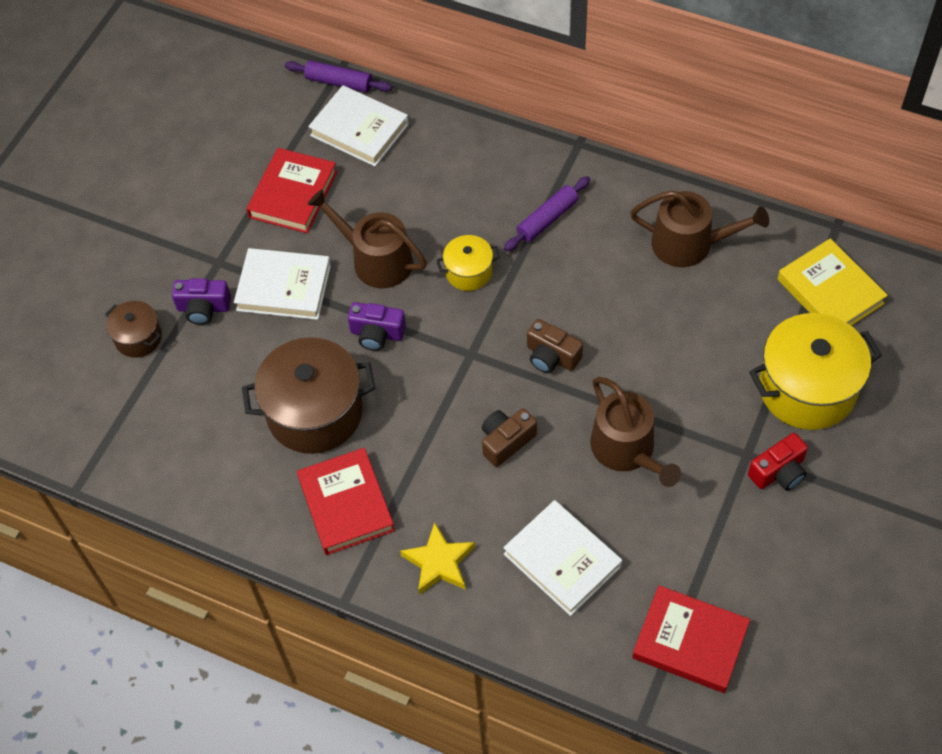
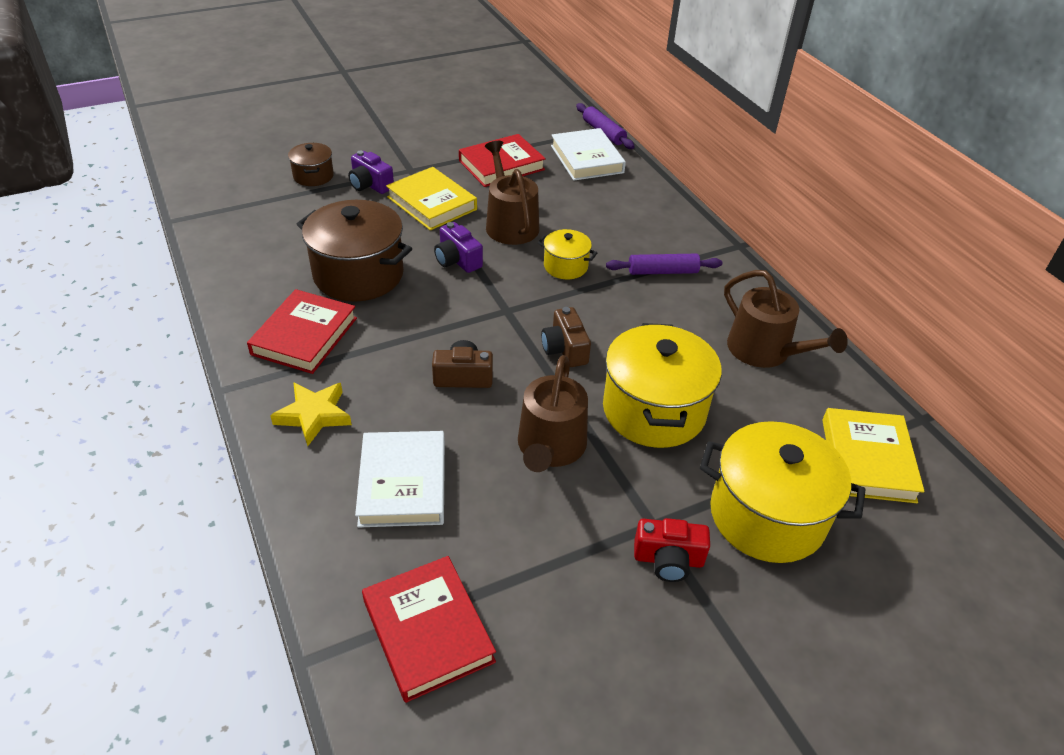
camera: 35 degrees right, 15 degrees down
(284, 287) = (432, 203): white book -> yellow book
(664, 361) = (654, 410): none -> yellow pot

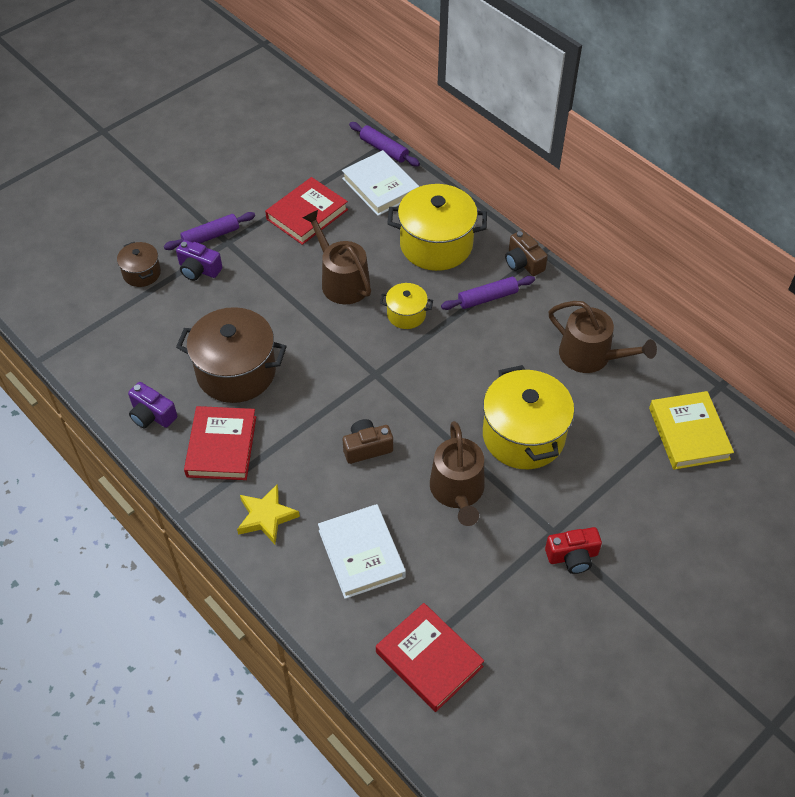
camera: 15 degrees left, 10 degrees up
(397, 162) = (211, 236): none -> purple rolling pin
(432, 203) = (264, 276): yellow book -> none
(457, 260) = (313, 333): purple camera -> purple camera (152, 415)
(565, 349) = (436, 399): brown camera -> brown camera (523, 262)
(767, 516) = (630, 501): yellow pot -> yellow pot (436, 245)

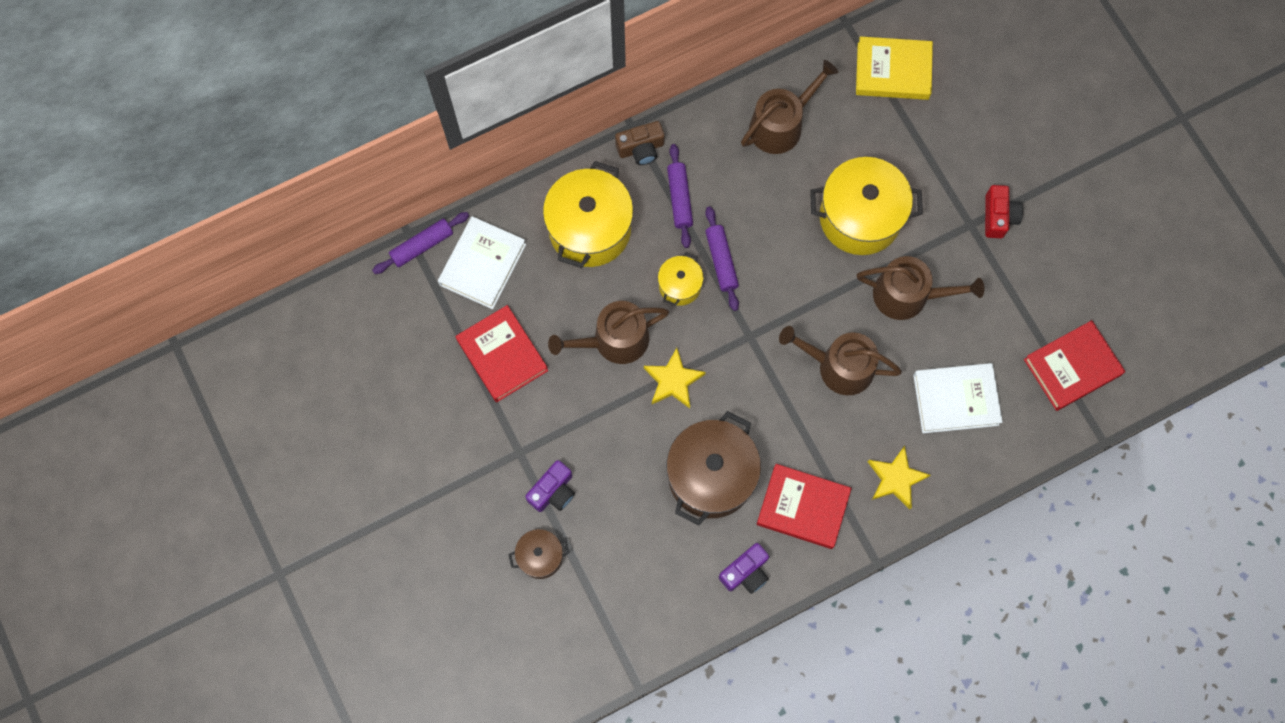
camera: 75 degrees left, 20 degrees up
(211, 236) = (505, 469): purple rolling pin -> purple rolling pin (721, 261)
(317, 328) = (673, 381): none -> yellow star
(367, 448) = (838, 366): brown camera -> brown watering can
(380, 186) = (482, 264): white book -> white book turned 45 degrees counterclockwise

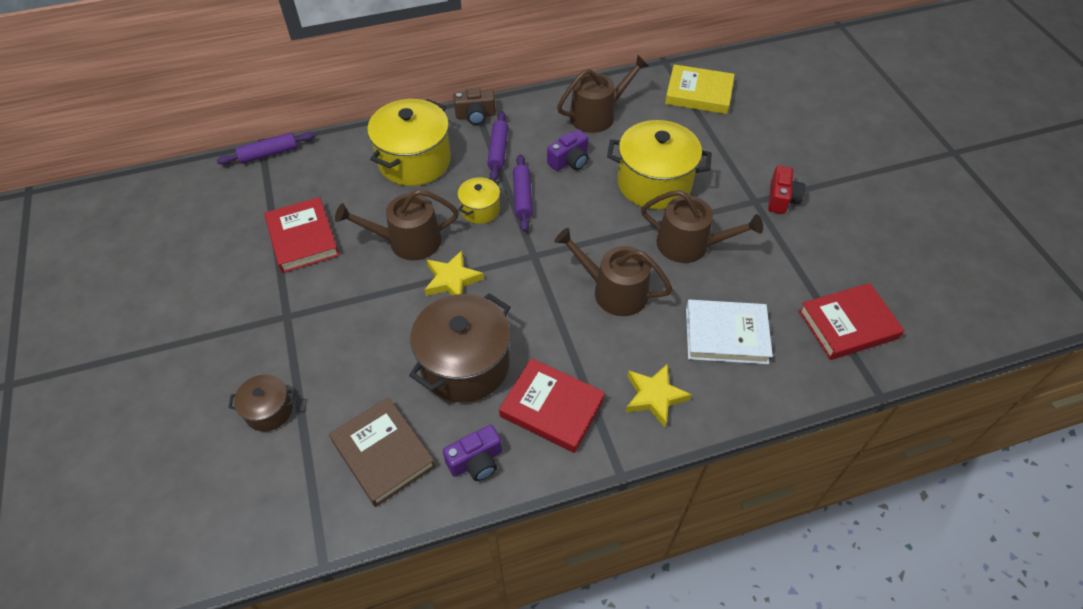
camera: 10 degrees right, 20 degrees down
(482, 264) = (313, 172): white book -> none
(553, 491) = (305, 354): purple camera -> purple camera (569, 161)
(660, 580) = (383, 454): none -> brown book

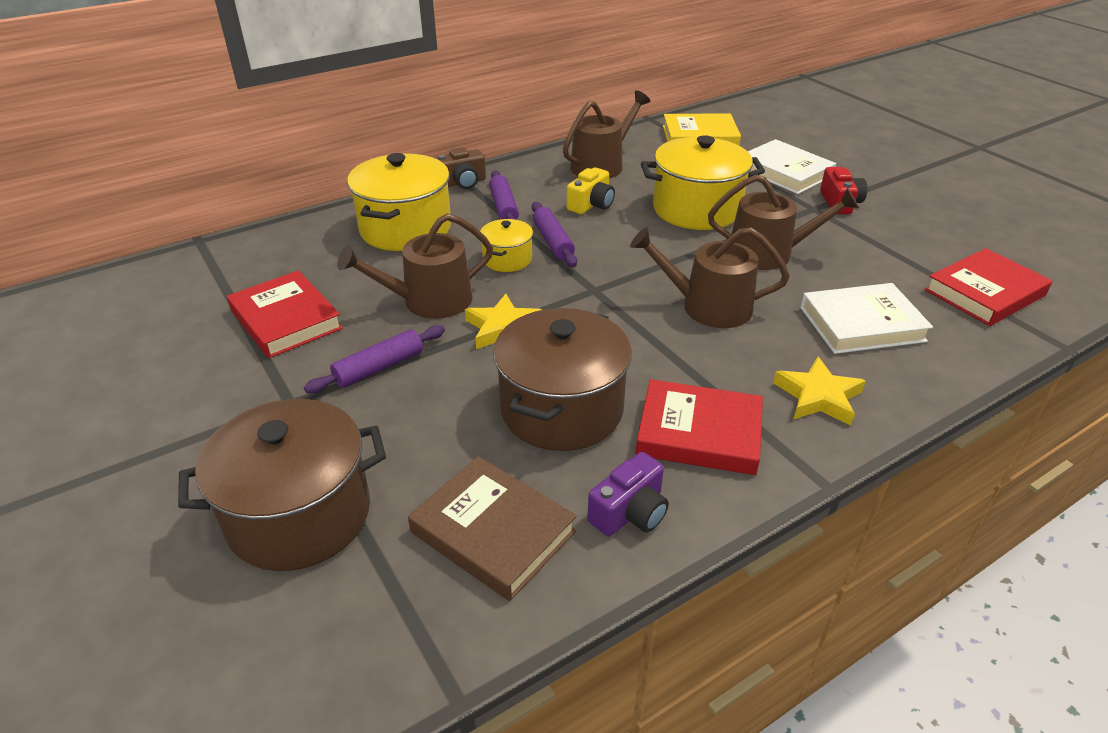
camera: 15 degrees left, 15 degrees down
(269, 154) = (212, 247): purple rolling pin -> purple rolling pin (379, 367)
(269, 411) = (299, 515): brown pot -> brown pot, size x1.96
(569, 161) = (591, 204): purple camera -> yellow camera
(753, 152) = (785, 172): none -> white book

